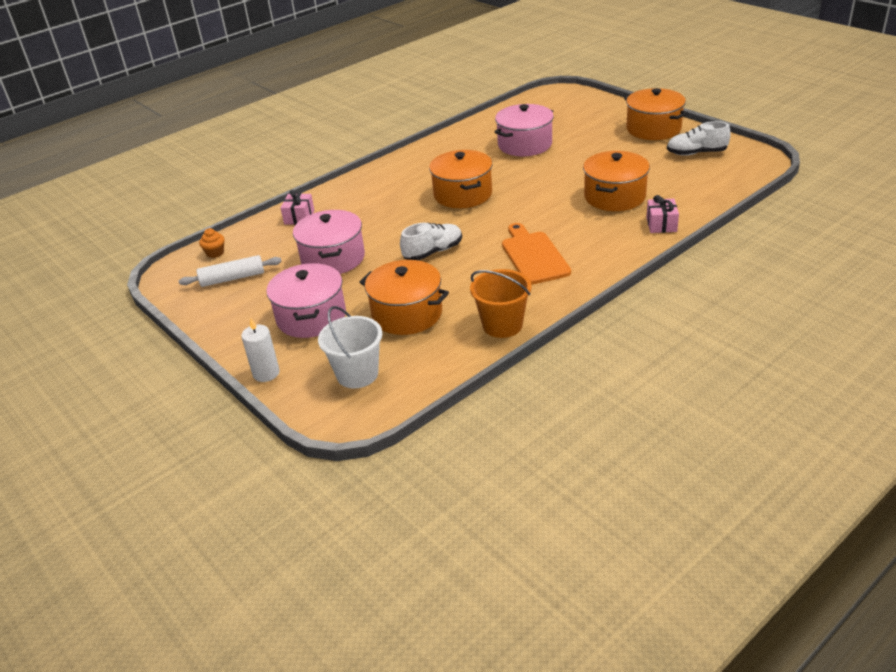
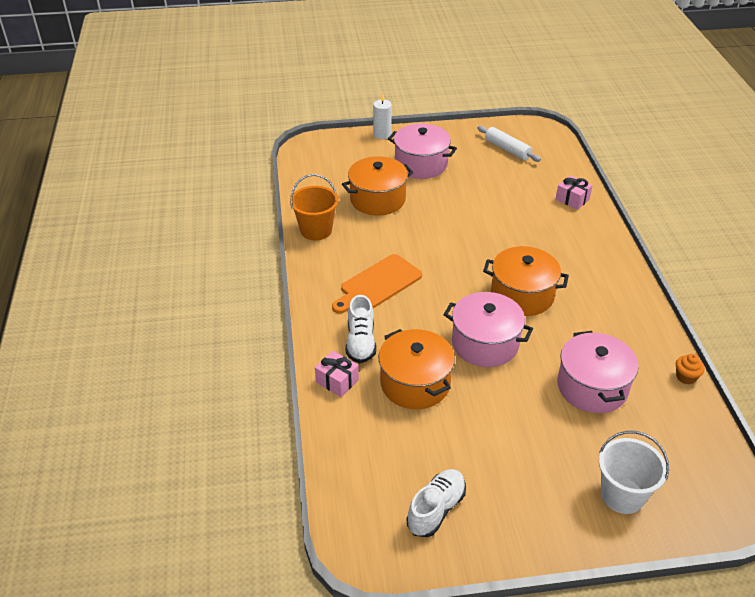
camera: 120 degrees right, 5 degrees up
(215, 253) = (553, 151): orange cupcake -> orange cupcake (686, 377)
(232, 278) = (507, 149): white rolling pin -> white rolling pin turned 60 degrees counterclockwise
(333, 258) = (487, 194): pink pot -> pink pot (485, 343)
(357, 374) = (341, 162): white bucket -> white bucket (622, 495)
(433, 252) = (442, 240): white shoe -> white shoe (361, 342)
(533, 256) = (378, 284): orange cutting board -> orange cutting board turned 120 degrees clockwise
(653, 129) = (533, 519): orange pot -> none

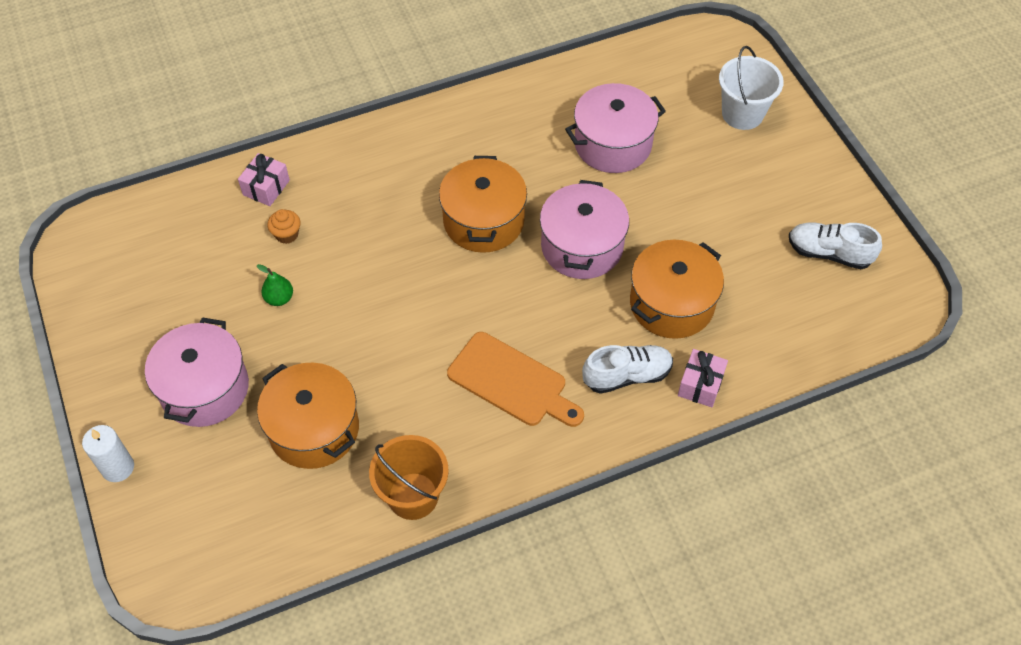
camera: 105 degrees left, 15 degrees up
(477, 196) = (279, 298): none -> green pear
(507, 149) = (144, 278): white rolling pin -> none
(686, 377) = (568, 71): orange cupcake -> orange cupcake (287, 234)

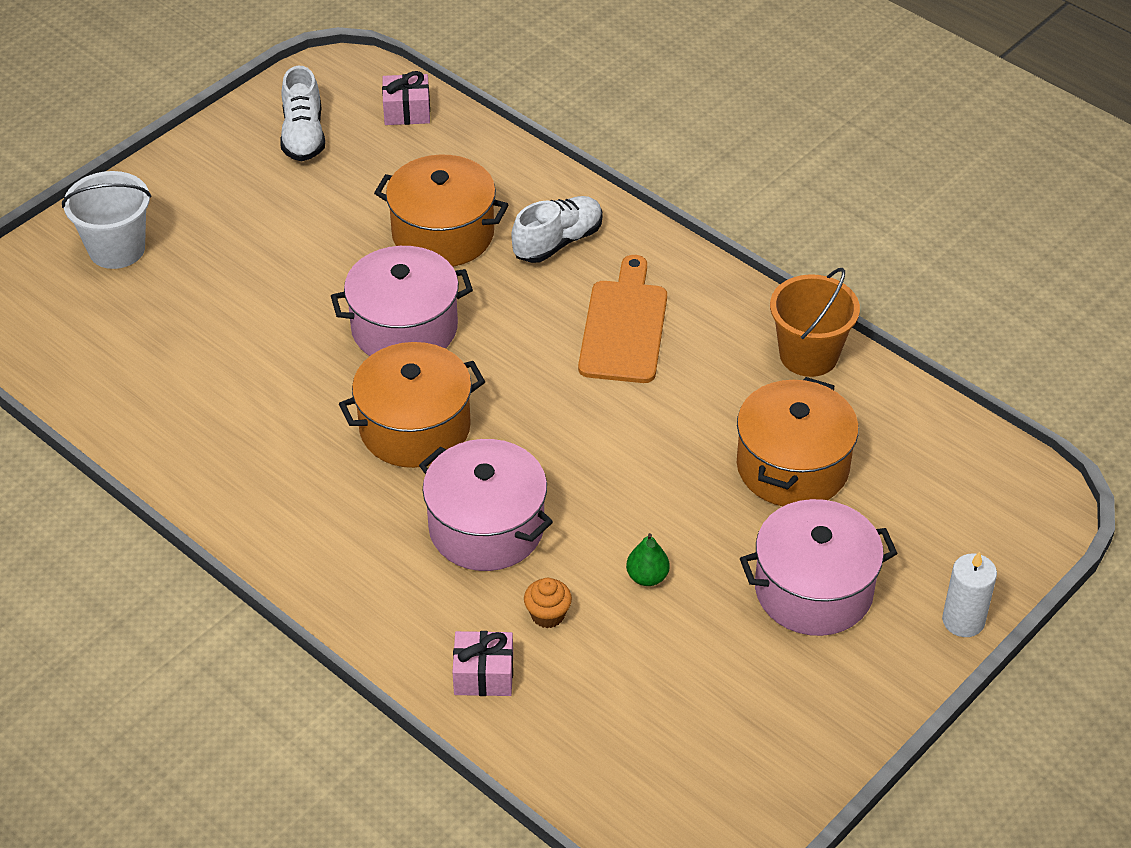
camera: 115 degrees left, 10 degrees down
(612, 144) = (225, 349): pink pot -> pink pot (486, 527)
(627, 375) = (558, 242): white shoe -> white shoe turned 90 degrees clockwise
(700, 385) = (534, 187): pink gift -> pink gift (407, 111)

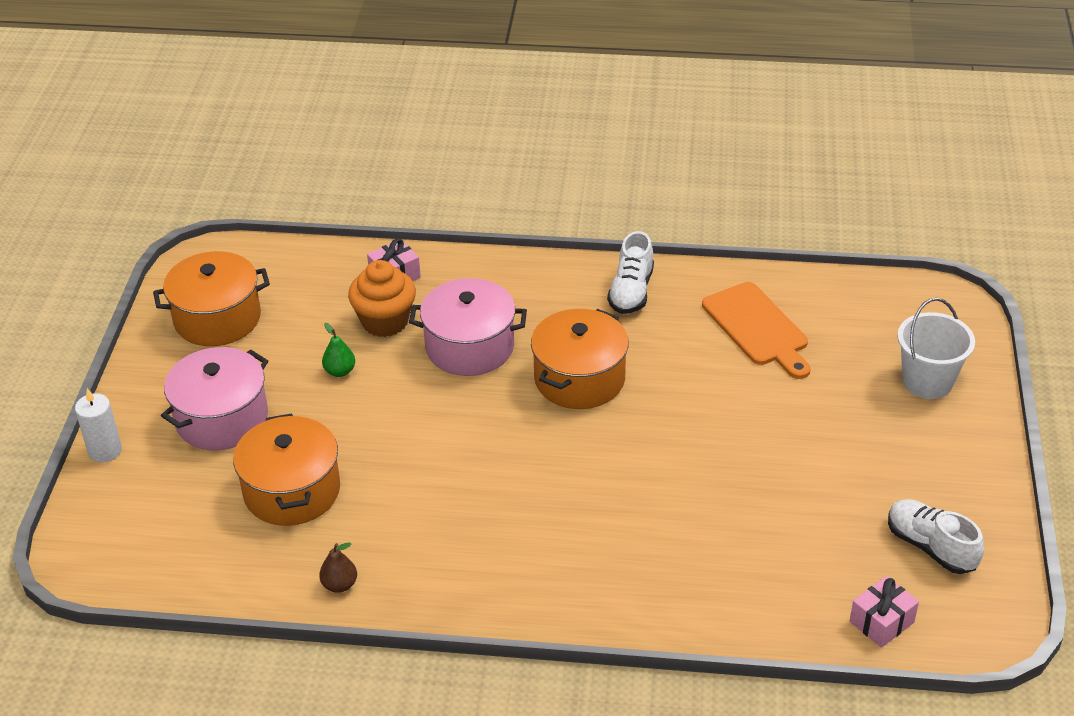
camera: 145 degrees right, 5 degrees down
(404, 328) = (662, 438): pink pot -> none
(443, 234) = (719, 525): orange pot -> orange pot (217, 318)
(547, 615) = (385, 321): orange cupcake -> orange cupcake, size x1.92
(558, 242) = (624, 570): white shoe -> white shoe (631, 291)
(624, 327) = (504, 528): orange cutting board -> orange cutting board (757, 328)
(808, 355) = (339, 585): orange bucket -> brown pear

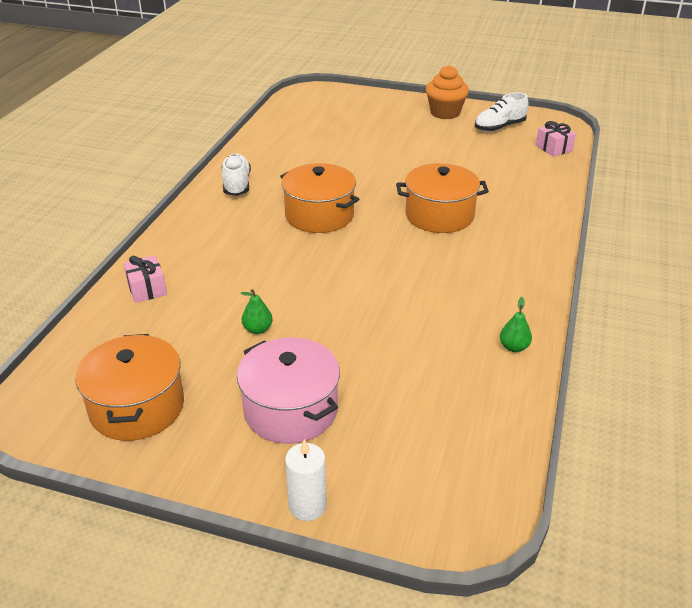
camera: 80 degrees left, 5 degrees down
(292, 491) = (401, 368): orange pot -> orange pot (439, 215)
(339, 585) = (514, 347): brown pear -> green pear
(385, 321) = (205, 299): orange cupcake -> orange cupcake (445, 113)
(469, 347) = (260, 259): pink pot -> none
(631, 291) = (237, 185): white shoe -> white shoe turned 120 degrees counterclockwise
(757, 328) = (299, 147): orange cutting board -> none
(927, 381) = (370, 108): white bucket -> none

